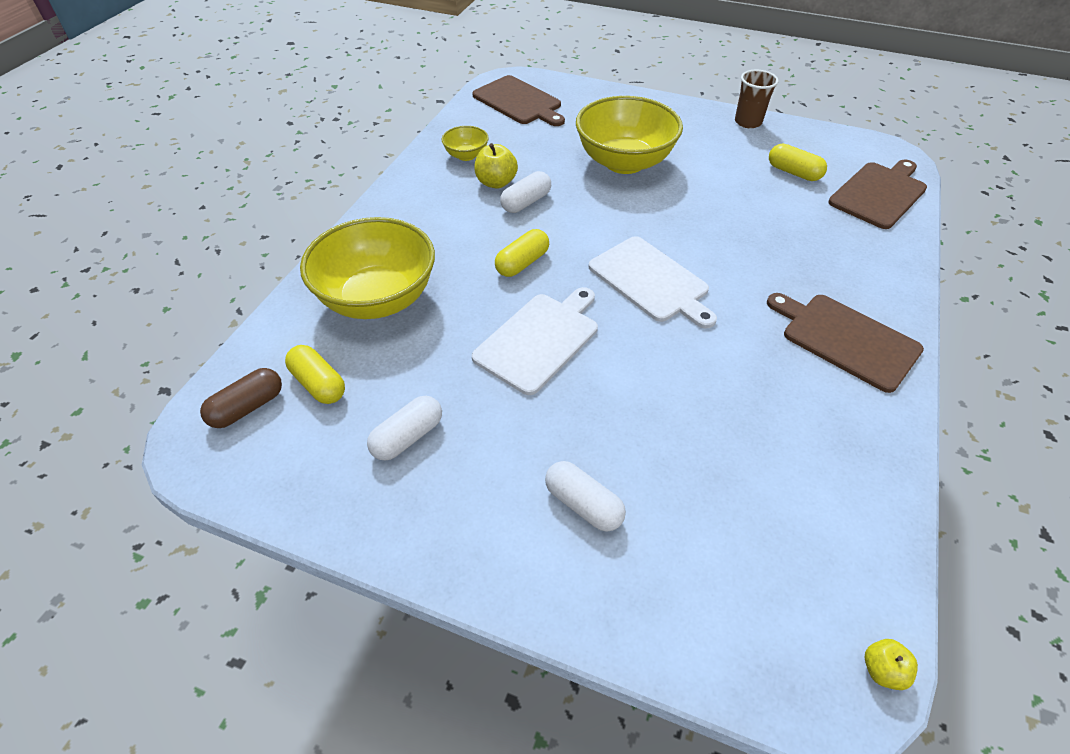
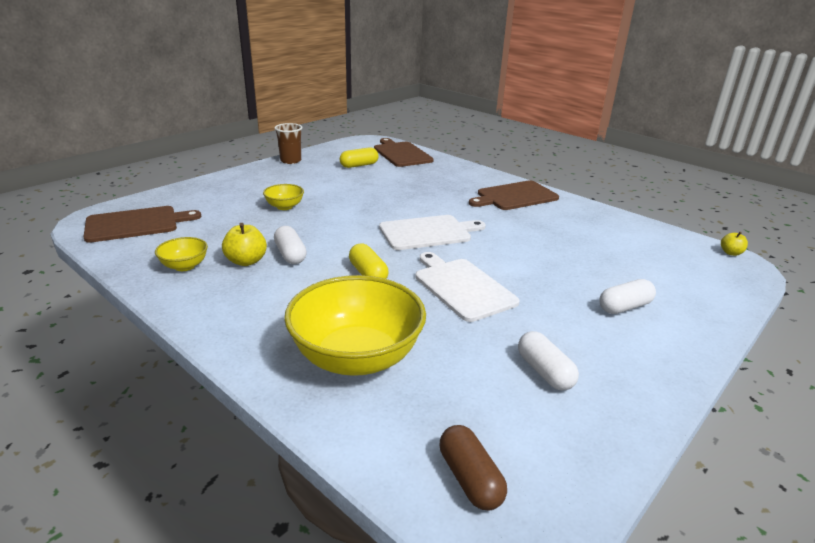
camera: 70 degrees left, 20 degrees down
(318, 384) = (457, 417): yellow capsule -> none
(624, 162) = (284, 207): yellow bowl -> yellow bowl, size x0.46

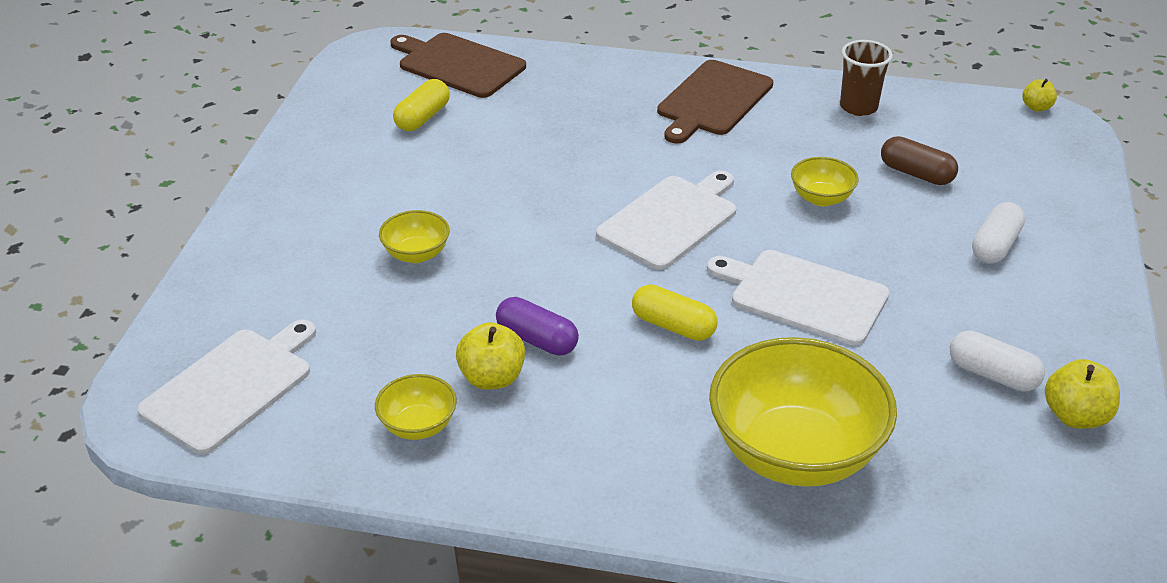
camera: 30 degrees left, 10 degrees up
(136, 224) = (231, 387): brown cutting board -> white cutting board
(290, 161) = (298, 149): brown cup -> brown cup (858, 107)
(290, 255) = (537, 340): white capsule -> purple capsule
(470, 479) = (1035, 529): brown capsule -> brown capsule (916, 174)
(529, 250) = (821, 198): none -> yellow bowl
(584, 422) = (1075, 416): none -> yellow apple

